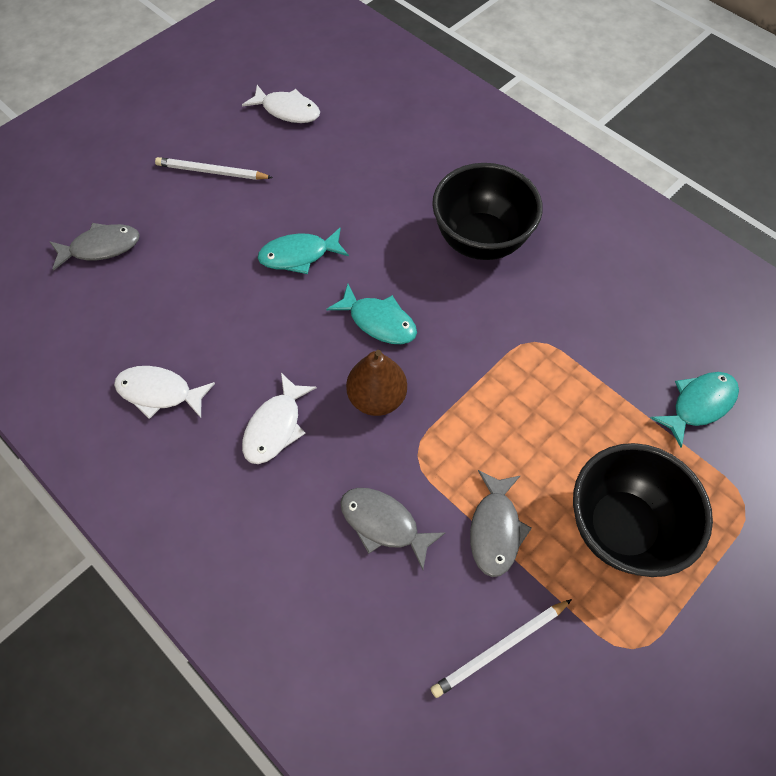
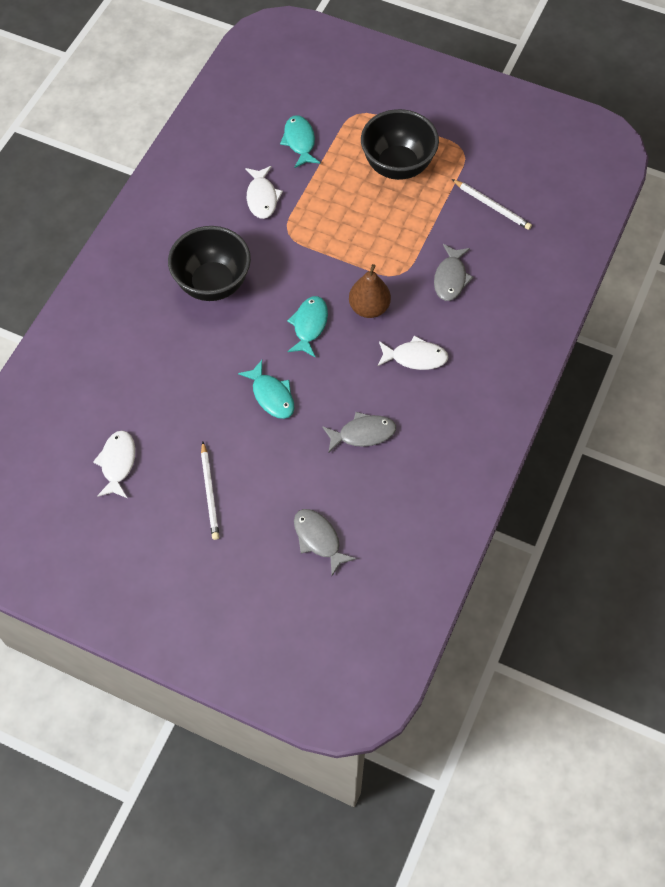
camera: 110 degrees left, 0 degrees up
(159, 392) = (422, 437): white fish -> white fish (262, 198)
(495, 529) = (427, 223): grey fish -> grey fish (363, 434)
(698, 404) = (299, 141): turquoise fish -> turquoise fish turned 45 degrees clockwise

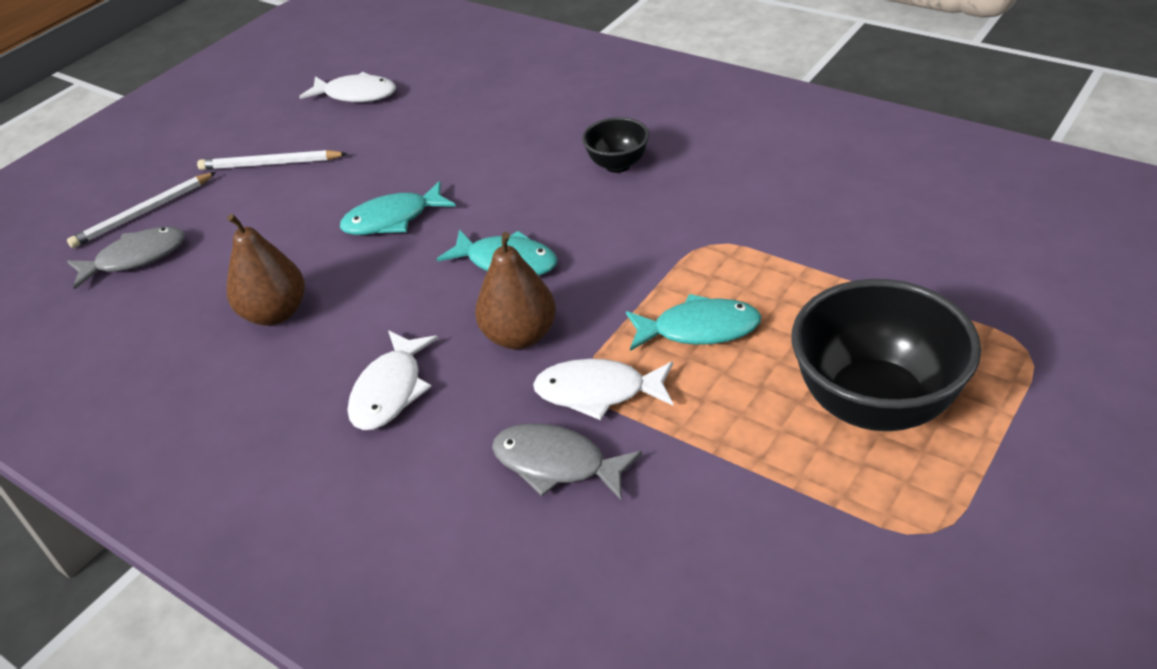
camera: 105 degrees right, 20 degrees down
(213, 284) = (618, 165): black bowl -> black bowl, size x0.51
(262, 198) = (792, 216): white fish -> white fish (598, 392)
(299, 141) = (934, 264): turquoise fish -> turquoise fish (699, 329)
(363, 434) = (275, 313): grey fish -> brown pear
(492, 206) = (749, 569): white pencil -> white pencil (143, 213)

